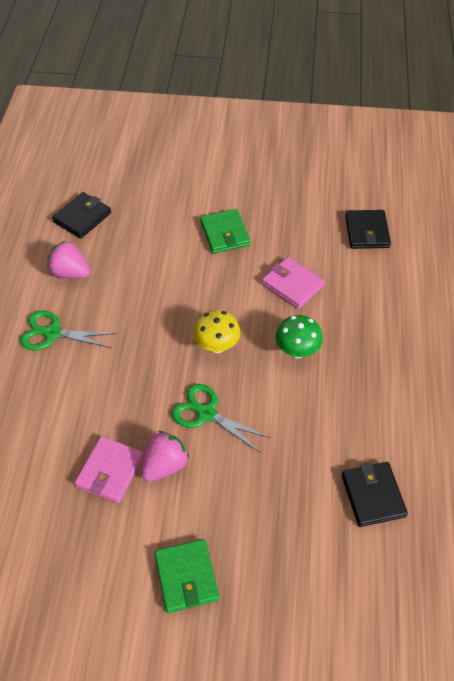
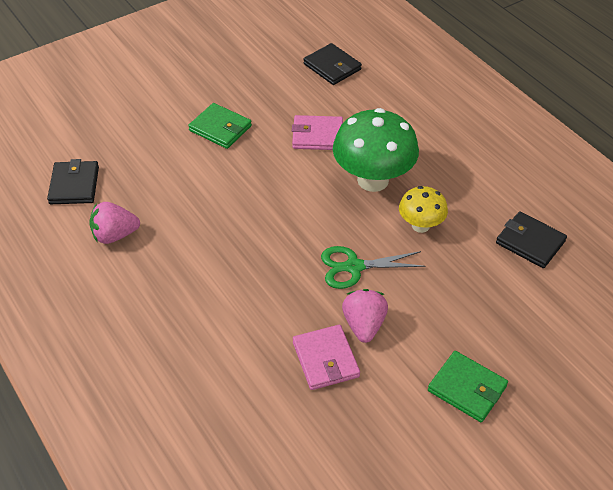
camera: 40 degrees left, 5 degrees down
(52, 333) = (153, 291): green scissors -> none
(217, 346) = (307, 214): yellow mushroom -> yellow mushroom (420, 225)
(297, 351) = (373, 180): green mushroom -> green mushroom, size x1.81

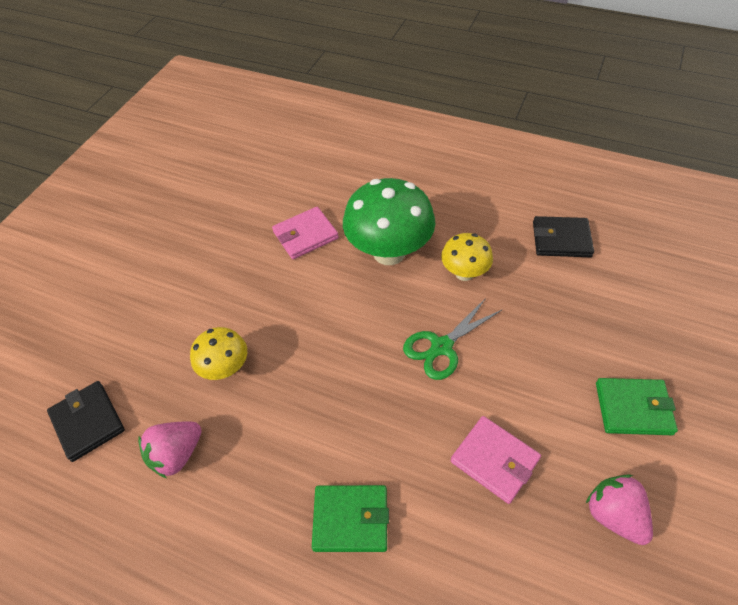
camera: 30 degrees left, 5 degrees up
(186, 199) = (225, 368): none -> yellow mushroom
(220, 128) = (205, 275): green wallet -> green wallet (350, 519)
(332, 67) = (268, 164): black wallet -> none
(364, 325) = (498, 401): pink strawberry -> pink strawberry (614, 515)

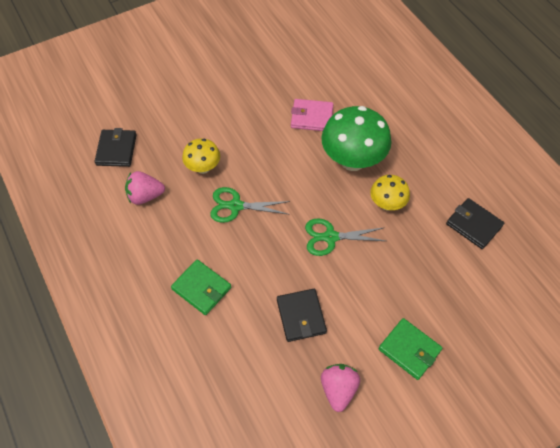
camera: 35 degrees right, 5 degrees up
(304, 386) = (235, 206): none -> green scissors
(494, 460) = (301, 316): pink wallet -> black wallet

